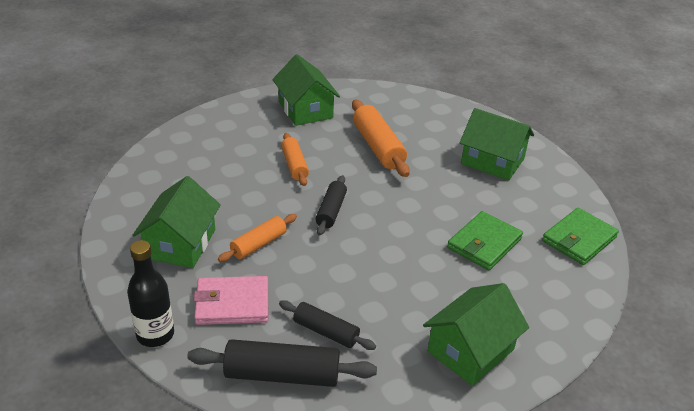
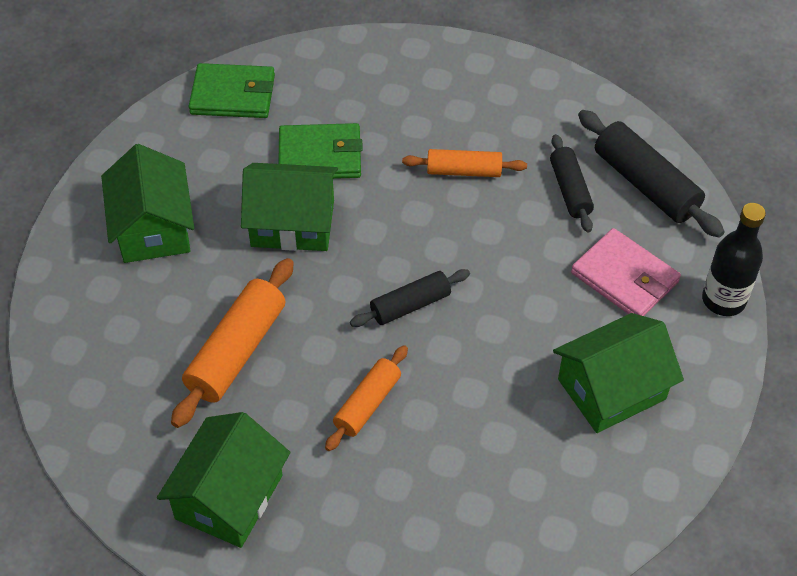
camera: 130 degrees left, 15 degrees up
(259, 244) = (531, 323): orange rolling pin -> orange rolling pin (464, 171)
(470, 350) = (474, 91): green house -> green house (292, 223)

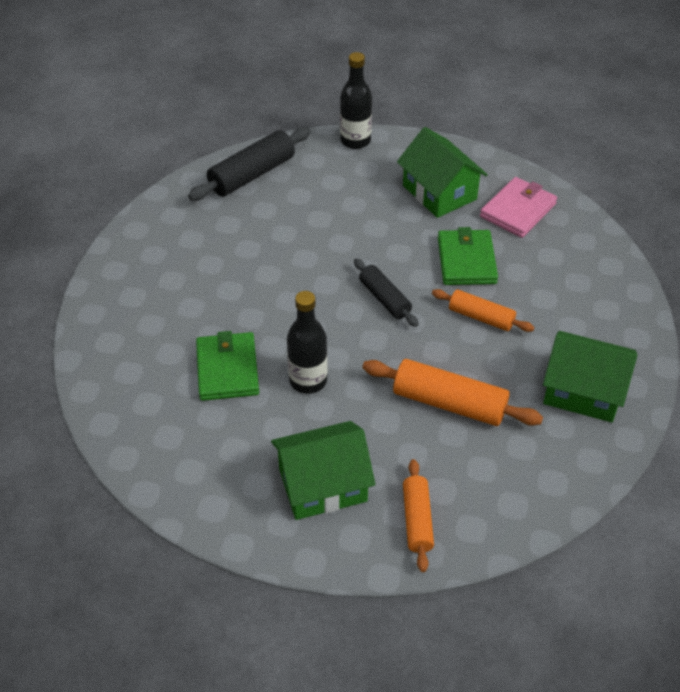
camera: 95 degrees left, 5 degrees down
(233, 95) = (147, 445): green wallet -> green wallet (466, 260)
(292, 223) = (308, 380): green house -> black bottle
(464, 171) = (242, 274): orange rolling pin -> orange rolling pin (417, 520)
(570, 190) = (260, 213): black rolling pin -> none
(624, 278) = (342, 186): pink wallet -> pink wallet (518, 210)

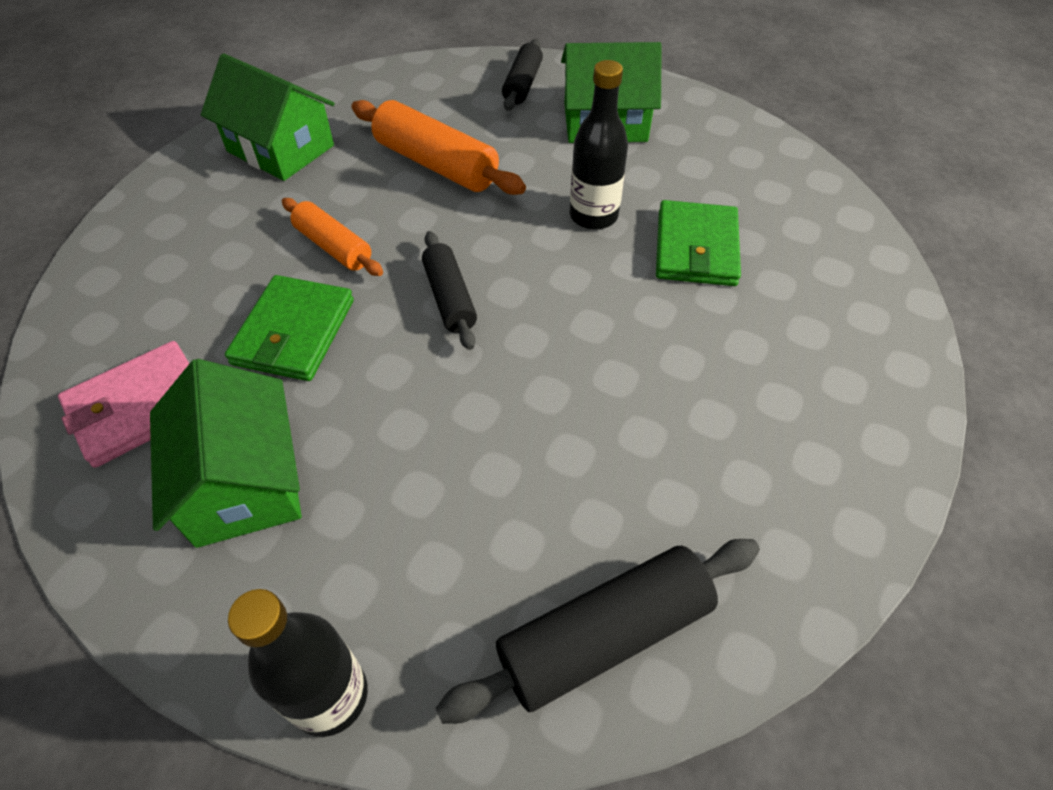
camera: 165 degrees left, 5 degrees up
(417, 520) = (522, 85): orange rolling pin -> black rolling pin

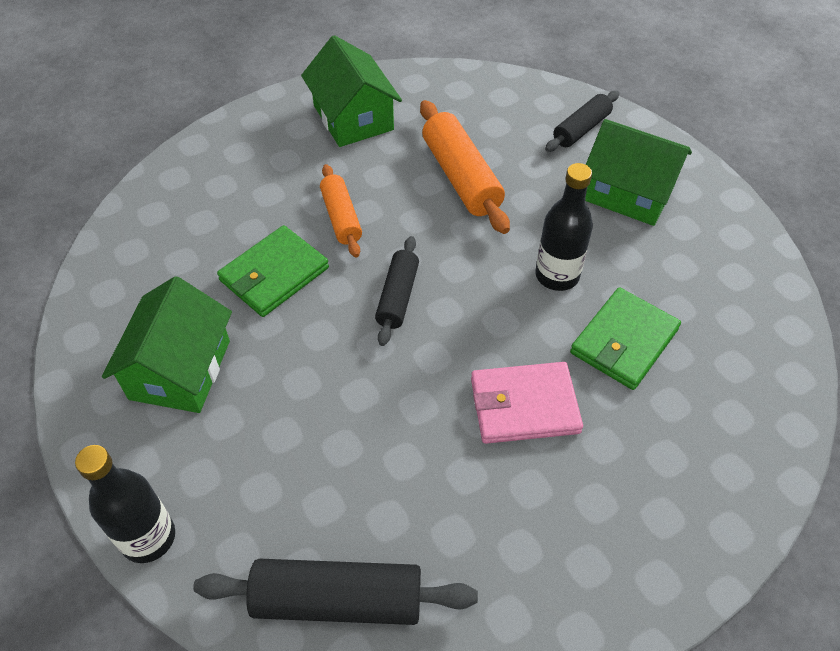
camera: 30 degrees right, 0 degrees up
(139, 407) = (149, 285): pink wallet -> pink wallet (524, 405)

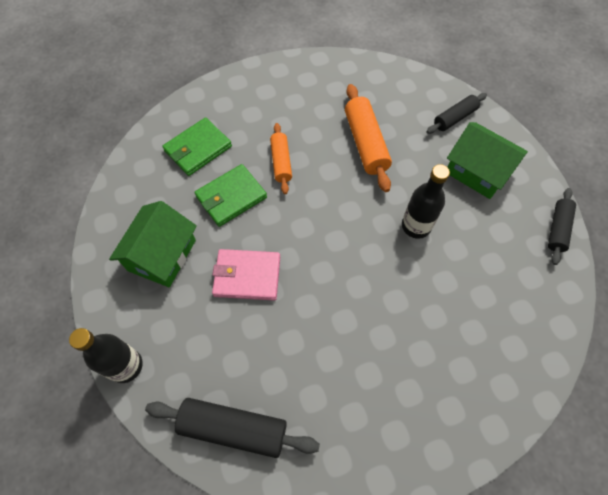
camera: 10 degrees right, 10 degrees up
(353, 118) = (301, 88): green house -> none
(397, 297) = (307, 225): black rolling pin -> black rolling pin (557, 229)
(524, 405) = (375, 316): pink wallet -> pink wallet (247, 276)
(624, 341) = (451, 281): green wallet -> green wallet (198, 149)

